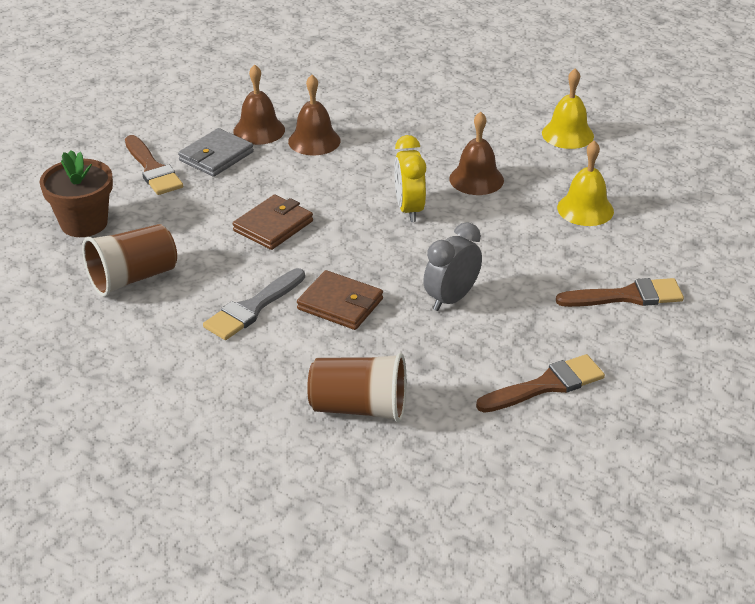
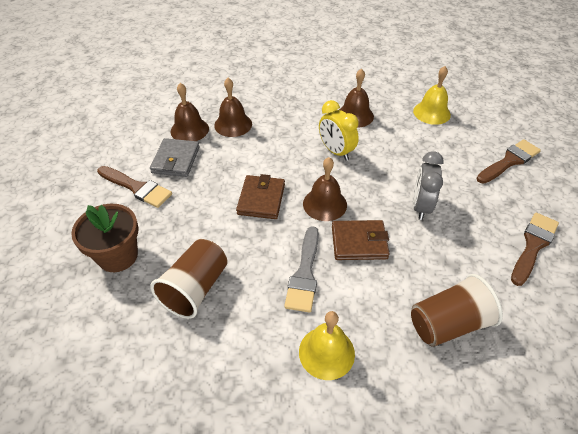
camera: 30 degrees left, 10 degrees up
(339, 256) = (324, 204): none -> brown bell
(567, 134) = (376, 69): yellow bell -> yellow bell (326, 352)

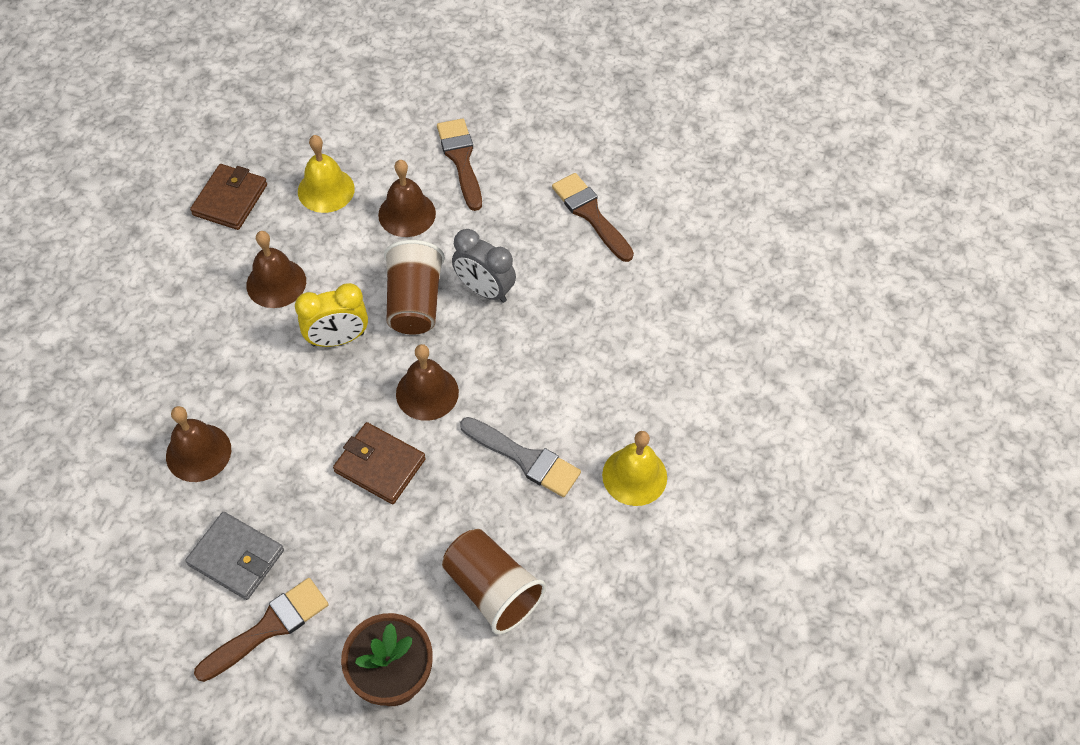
camera: 70 degrees left, 10 degrees up
(189, 130) = (173, 520): brown bell -> brown bell (407, 214)
(359, 242) = (506, 381): brown wallet -> brown wallet (230, 200)
(448, 323) = (648, 346): brown cup -> brown cup (414, 302)

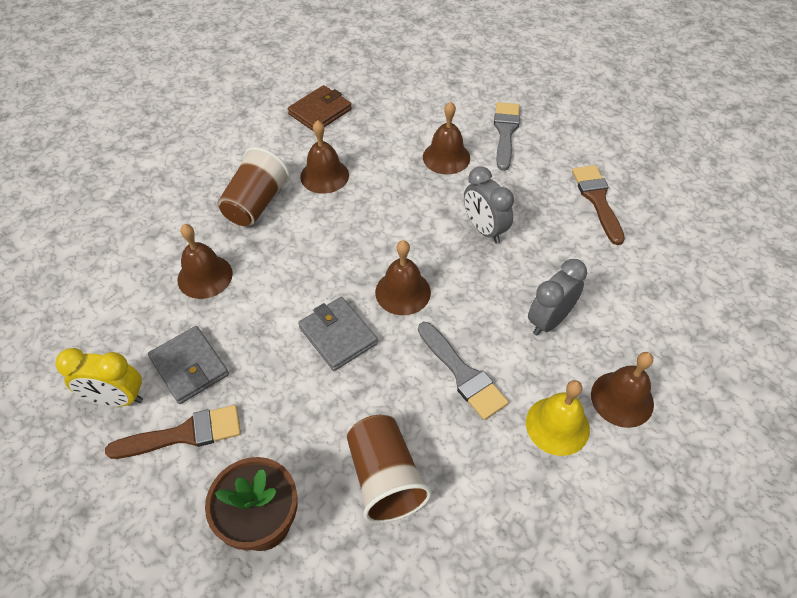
camera: 25 degrees right, 5 degrees down
(326, 190) = (392, 124): yellow bell -> none
(338, 339) = (351, 229): yellow clock -> yellow clock (117, 398)
(380, 465) = (338, 335): brown wallet -> grey wallet
(414, 302) = (423, 221): brown cup -> brown cup (256, 204)
(461, 159) = (505, 132): brown brush -> grey brush
(589, 370) = (549, 320): none -> grey clock
(685, 426) = (622, 399): none -> brown bell

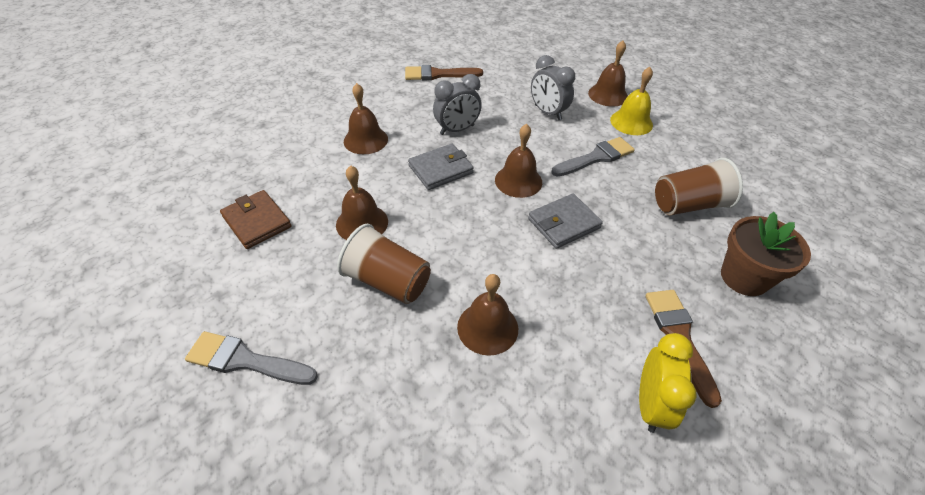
camera: 85 degrees left, 5 degrees down
(189, 367) = (605, 336): grey wallet -> grey wallet (441, 169)
(505, 132) = (347, 104): grey brush -> grey brush (245, 360)

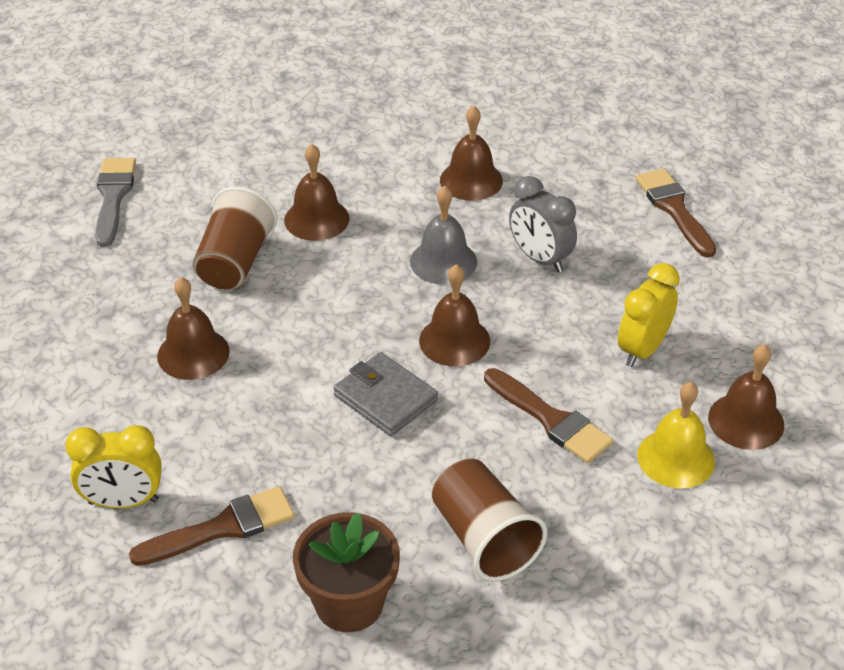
camera: 75 degrees right, 5 degrees down
(257, 222) = (288, 143): brown wallet -> none
(441, 169) = (443, 261): grey wallet -> grey bell
(548, 112) = (643, 349): grey clock -> yellow clock
(596, 157) = (551, 419): grey brush -> brown brush

